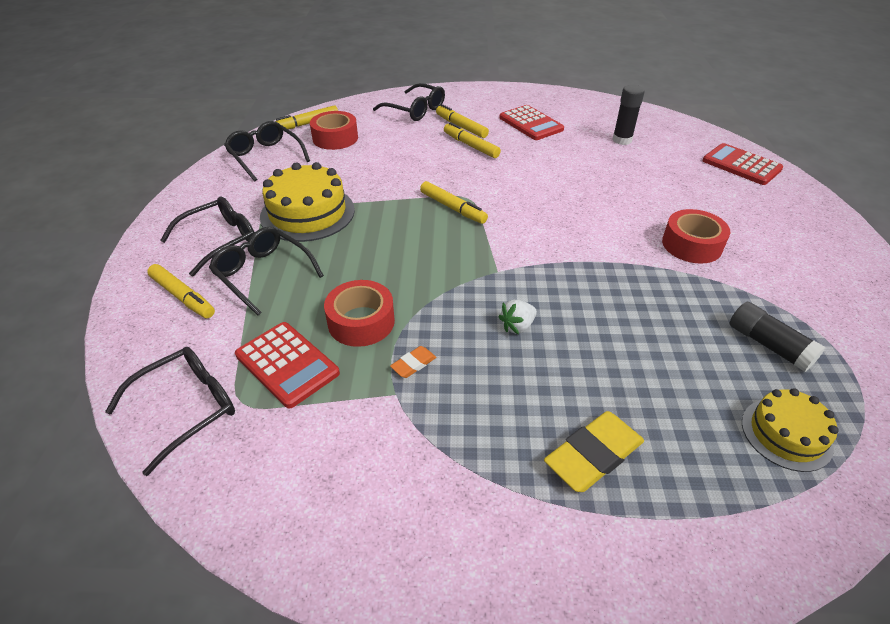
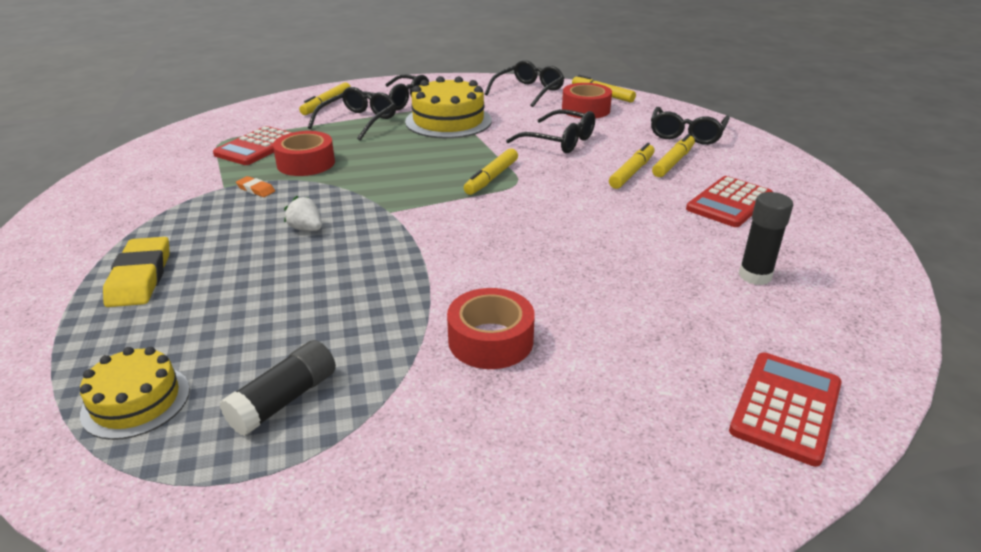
camera: 75 degrees right, 10 degrees down
(186, 409) = (217, 127): black glasses -> black glasses (559, 141)
(593, 455) = (140, 277): yellow eraser -> yellow eraser turned 45 degrees clockwise

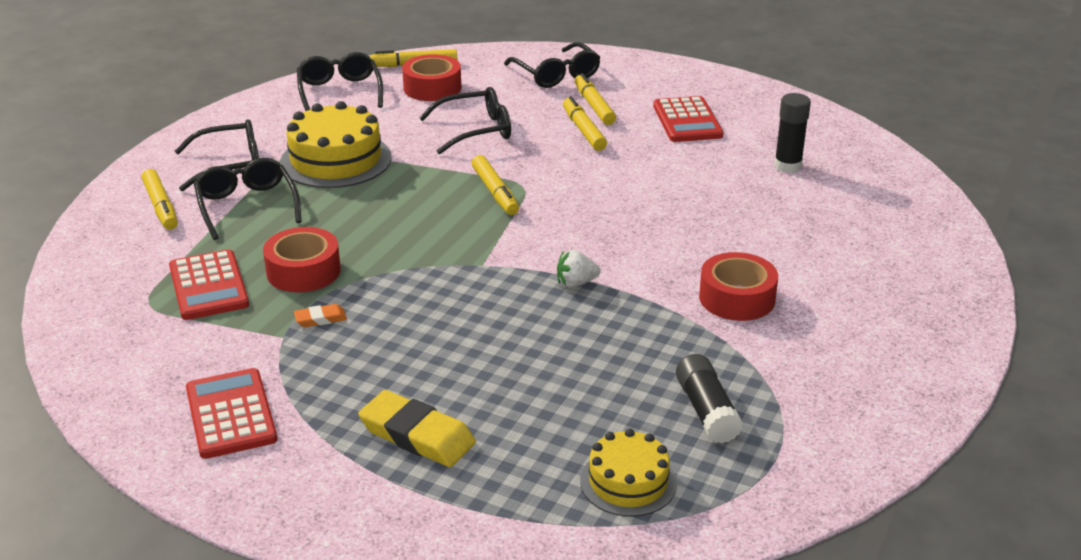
camera: 50 degrees left, 0 degrees up
(306, 229) = (451, 317): white strawberry -> white strawberry (576, 283)
(785, 407) = (919, 232): red calculator -> red calculator (230, 414)

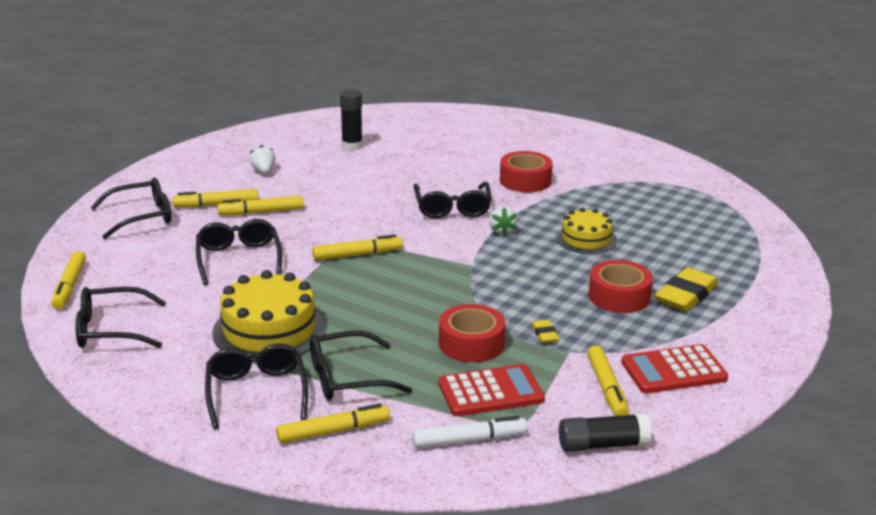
camera: 85 degrees left, 5 degrees down
(128, 276) = (469, 440): none -> white marker
(201, 362) = (607, 388): none -> yellow marker
(320, 319) = (545, 334): orange eraser -> yellow eraser
(432, 88) = (133, 278): red tape -> red tape (619, 296)
(628, 482) = (718, 229): yellow cake -> yellow cake (586, 239)
(631, 245) = (452, 208): none -> black glasses
(687, 121) = (263, 171): red calculator -> white strawberry
(706, 411) = (647, 201): black glue stick -> black glue stick (602, 445)

